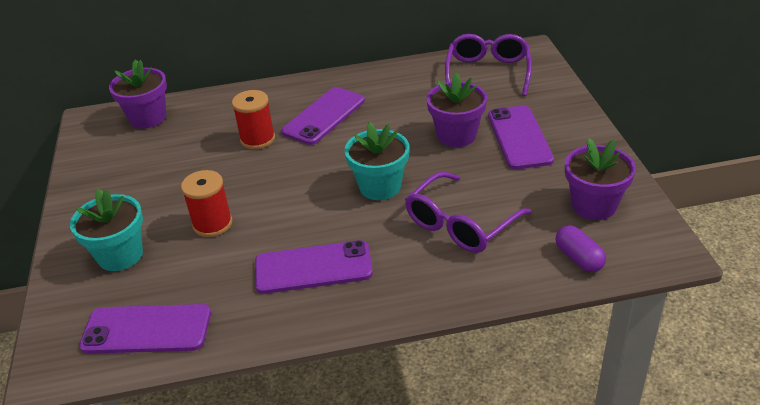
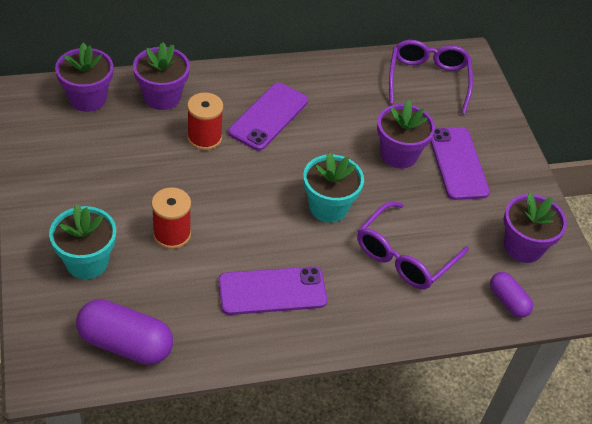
camera: 10 degrees left, 10 degrees up
(146, 330) = (125, 344): purple phone -> purple capsule
(220, 110) = (162, 97): none -> purple flower pot

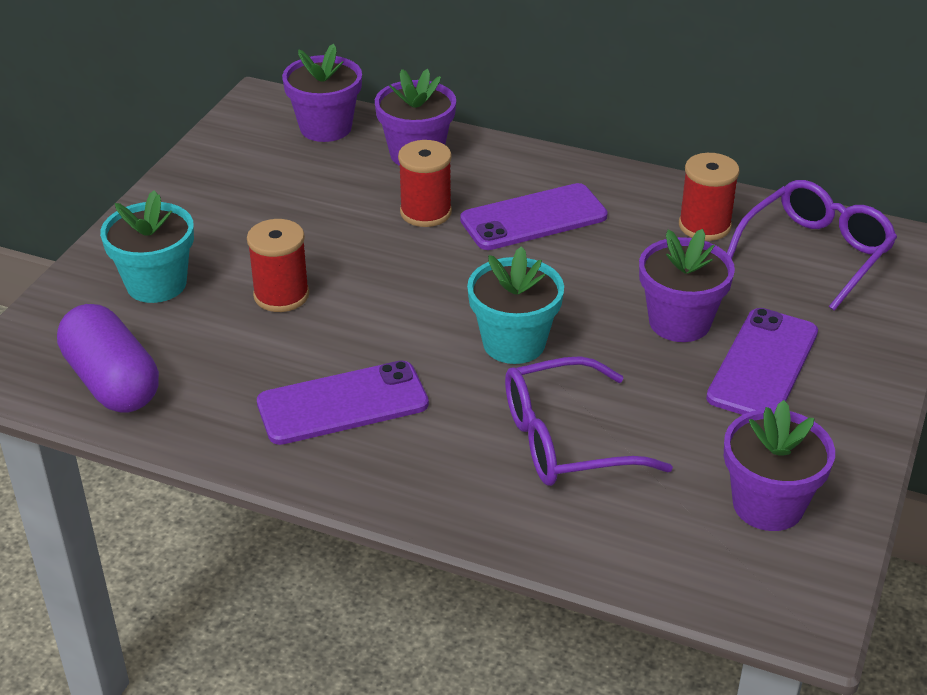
camera: 40 degrees right, 10 degrees down
(272, 291) = (342, 403): purple phone -> purple phone turned 45 degrees counterclockwise
(361, 85) = (704, 226): none -> red spool
(508, 301) = (672, 560): purple capsule -> none

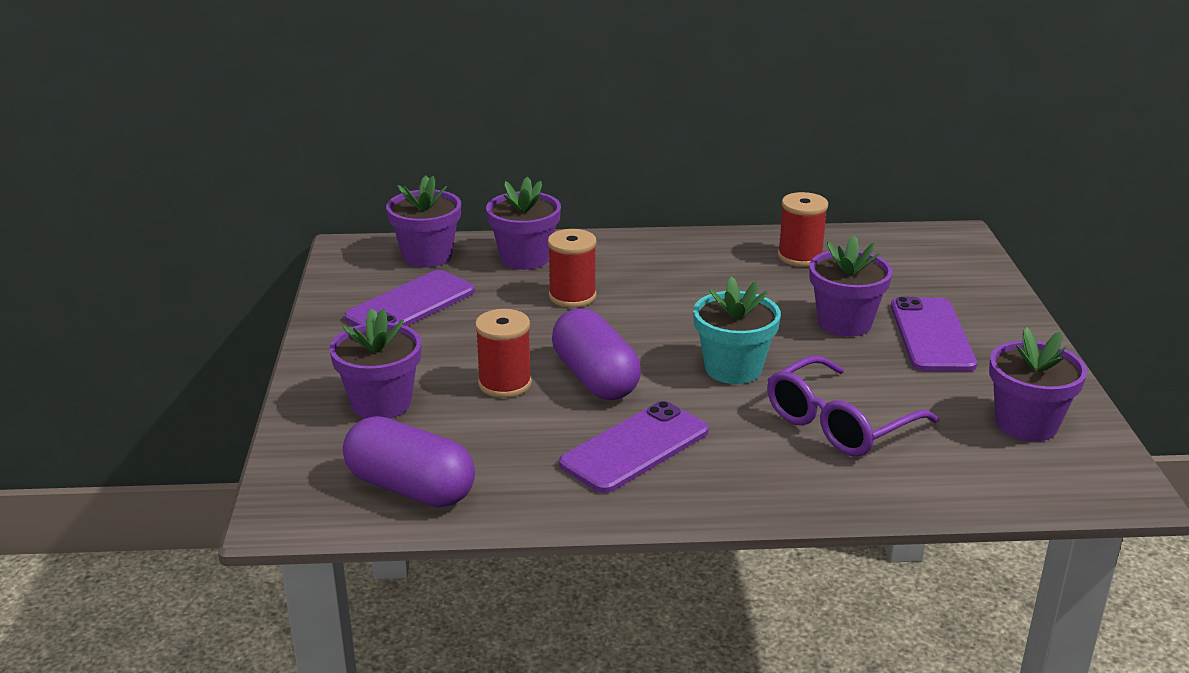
camera: 25 degrees left, 10 degrees down
(156, 284) = (381, 403): turquoise flower pot -> purple flower pot
(370, 314) = (595, 378): none -> purple capsule
(534, 218) = (664, 281): purple phone -> purple phone (411, 304)
(816, 253) = (896, 255): purple glasses -> none

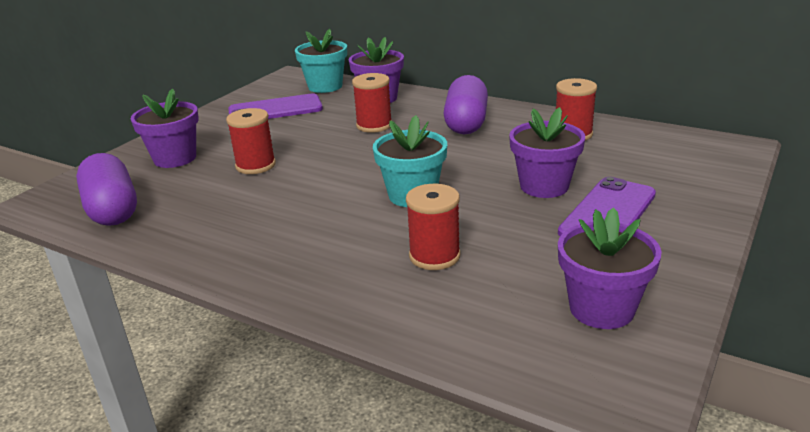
camera: 35 degrees right, 0 degrees up
(427, 256) = (325, 86): purple flower pot -> turquoise flower pot
(595, 378) = (313, 177): purple capsule -> purple capsule (466, 123)
(634, 447) = (269, 227): purple phone -> none
(838, 424) = (434, 256): purple glasses -> red spool

